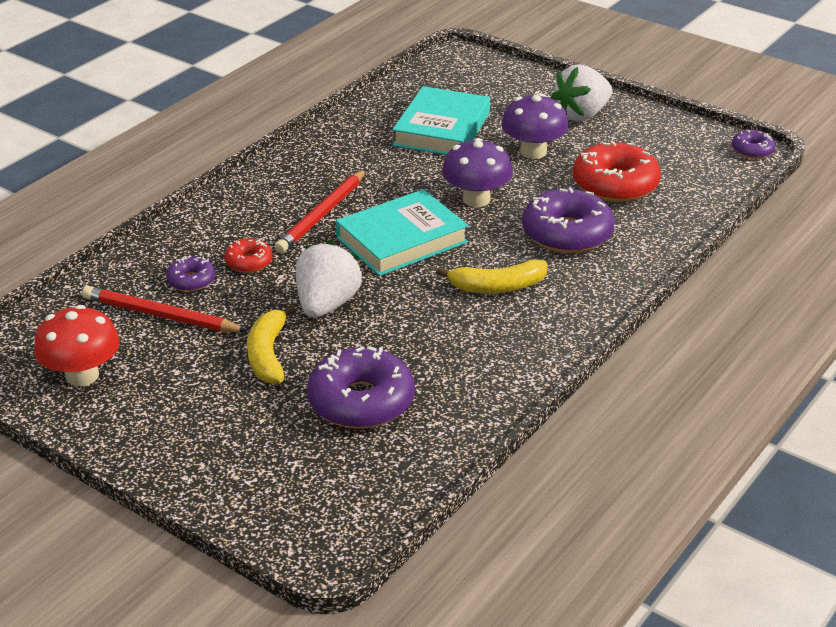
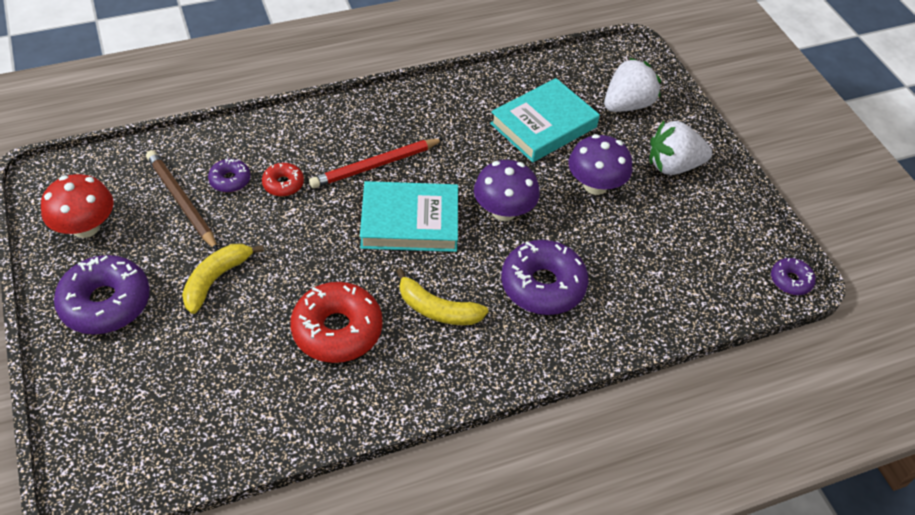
camera: 30 degrees right, 15 degrees up
(160, 315) = (181, 201): red pencil -> brown pencil
(326, 304) = (298, 255): white strawberry -> white strawberry (627, 105)
(361, 401) = (236, 363): purple donut -> purple donut (106, 303)
(615, 184) = (631, 255): red donut -> red donut (337, 330)

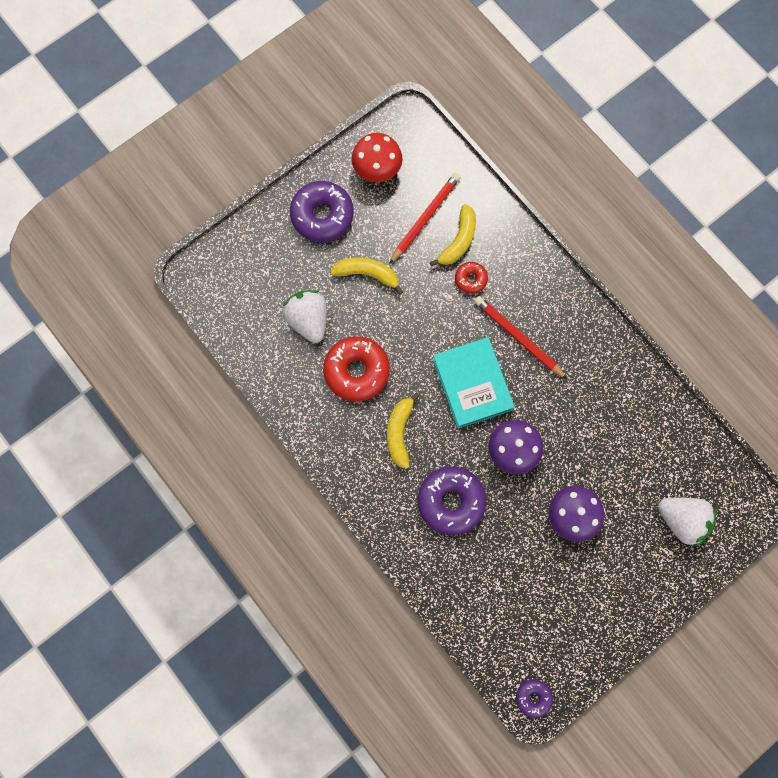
camera: 75 degrees right, 25 degrees up
(181, 201) = (425, 218): brown pencil -> red pencil
(230, 180) = (458, 241): purple donut -> yellow banana
(543, 125) = (622, 454): turquoise book -> none
(673, 166) = (622, 576): white strawberry -> white strawberry (308, 320)

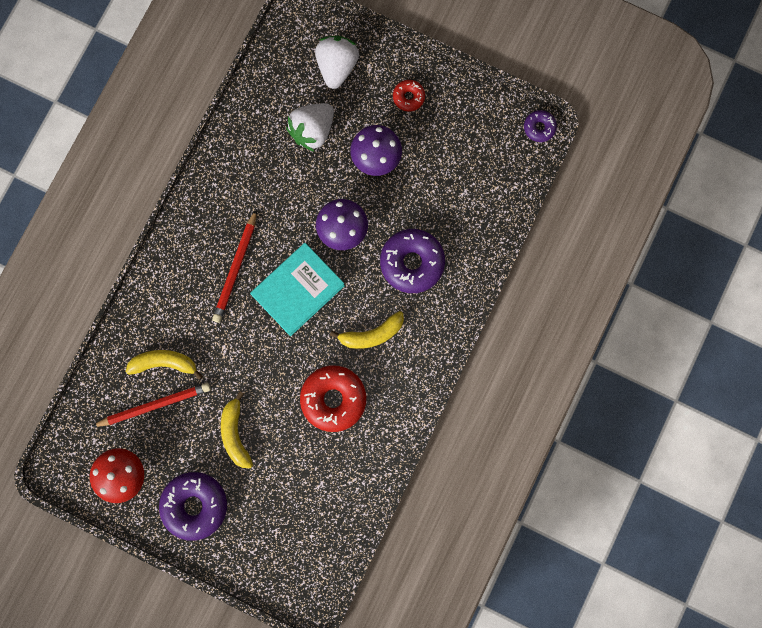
camera: 115 degrees left, 5 degrees up
(308, 320) = (305, 467): white strawberry -> white strawberry (312, 131)
(425, 218) = (155, 405): red pencil -> red pencil turned 150 degrees clockwise
(470, 279) = (198, 335): red donut -> red donut (408, 97)

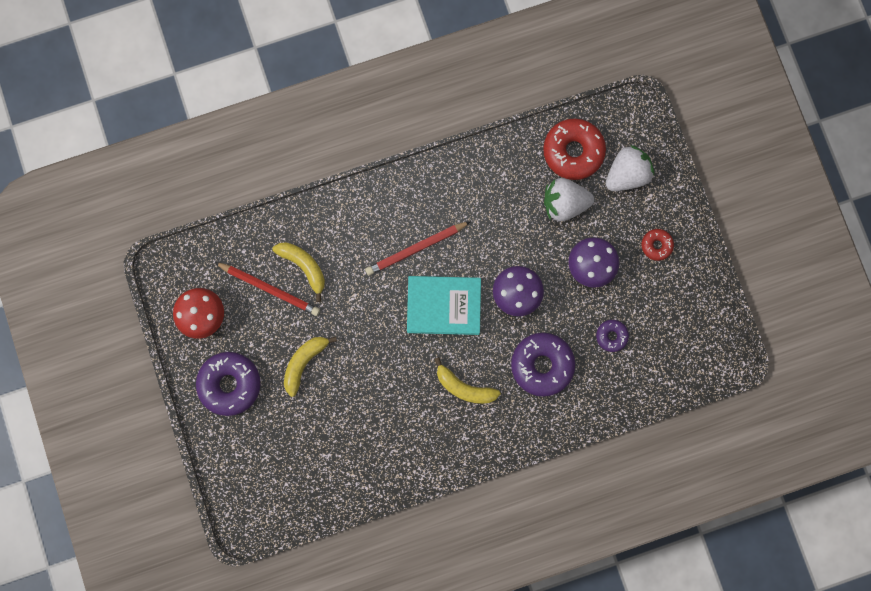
camera: 45 degrees right, 0 degrees up
(333, 399) = (393, 406): red donut -> red donut (573, 151)
(539, 127) = (729, 358): purple donut -> purple donut (611, 336)

